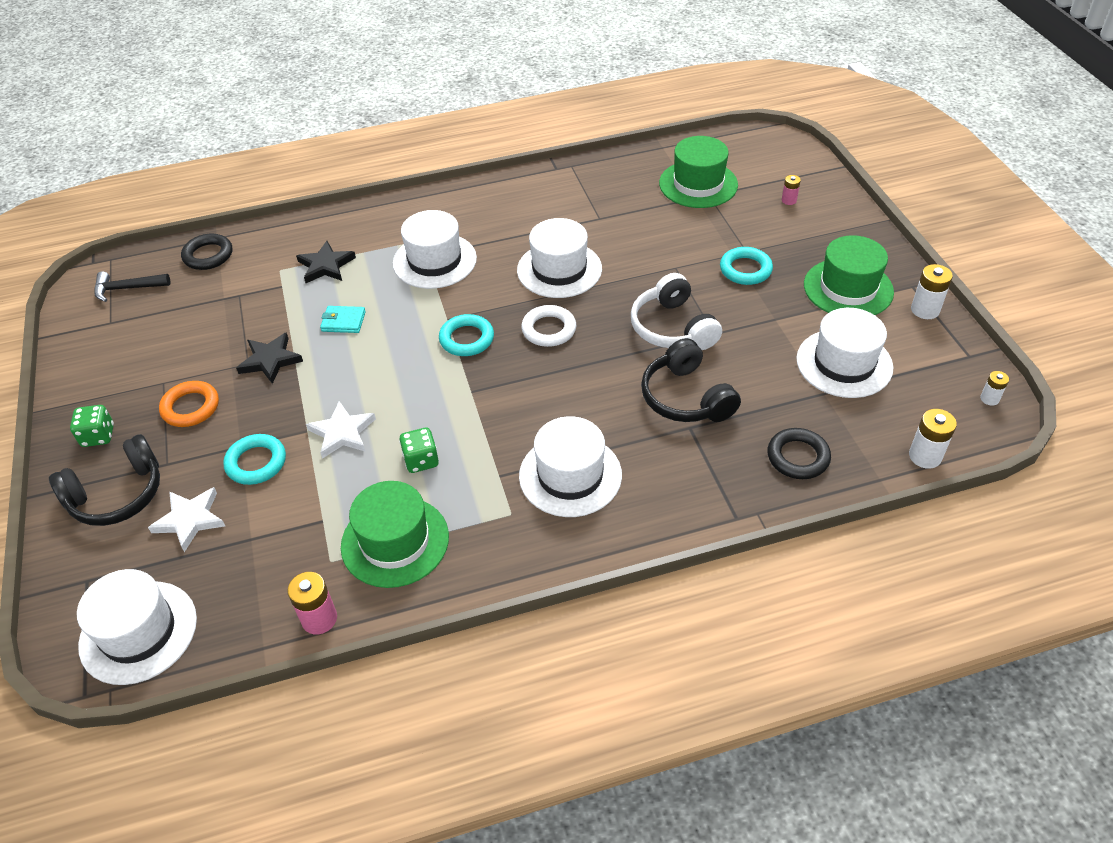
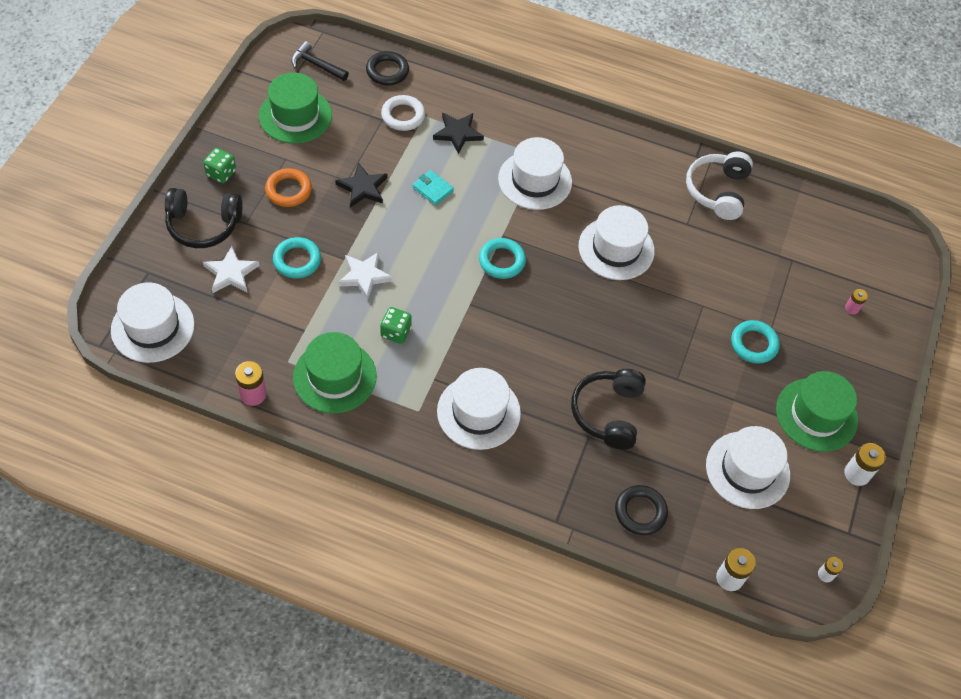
camera: 30 degrees right, 10 degrees up
(549, 329) = (563, 293): white ring -> white ring (403, 116)
(672, 328) = (651, 353): white headphones -> white headphones (717, 191)
(698, 184) = (794, 244): green hat -> green hat (295, 115)

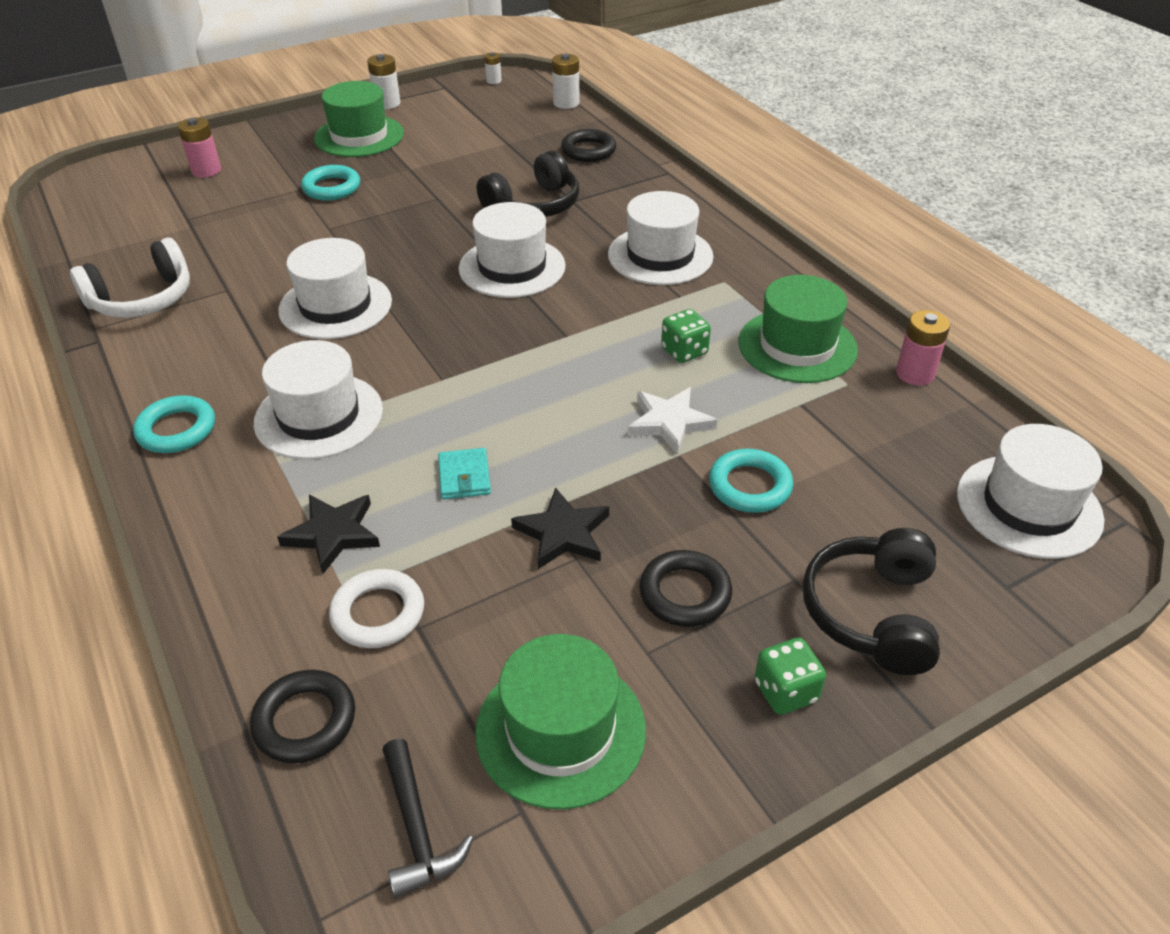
camera: 135 degrees left, 15 degrees down
(203, 225) = (872, 613): black headphones -> black headphones turned 120 degrees counterclockwise
(231, 273) = (865, 518): white star -> none
(288, 190) = (685, 593): orange ring -> black ring
(502, 261) = (478, 356): turquoise ring -> turquoise ring (176, 430)
(747, 470) = (466, 135): white hat -> white hat (512, 267)
(852, 308) = (206, 170): pink battery -> pink battery, size x1.66

